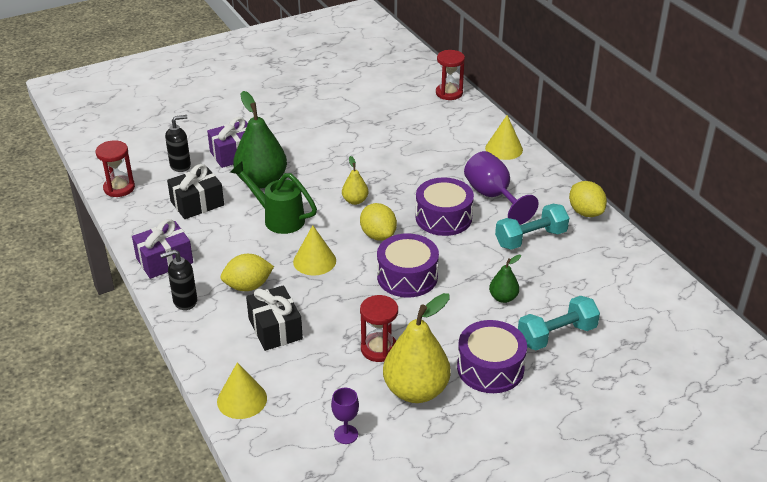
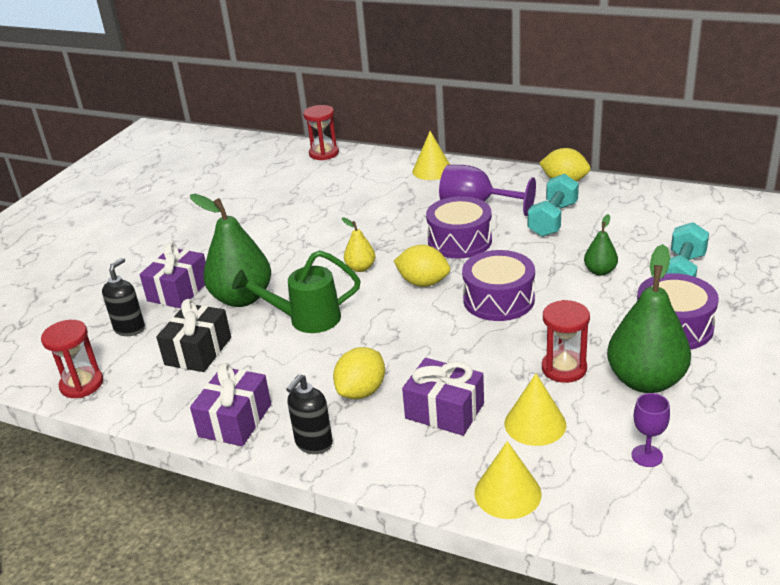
camera: 35 degrees left, 5 degrees down
(275, 329) = (444, 411): black gift -> purple gift
(314, 261) = (395, 334): yellow cone -> yellow cone (535, 424)
(416, 390) = (646, 381): yellow pear -> green pear

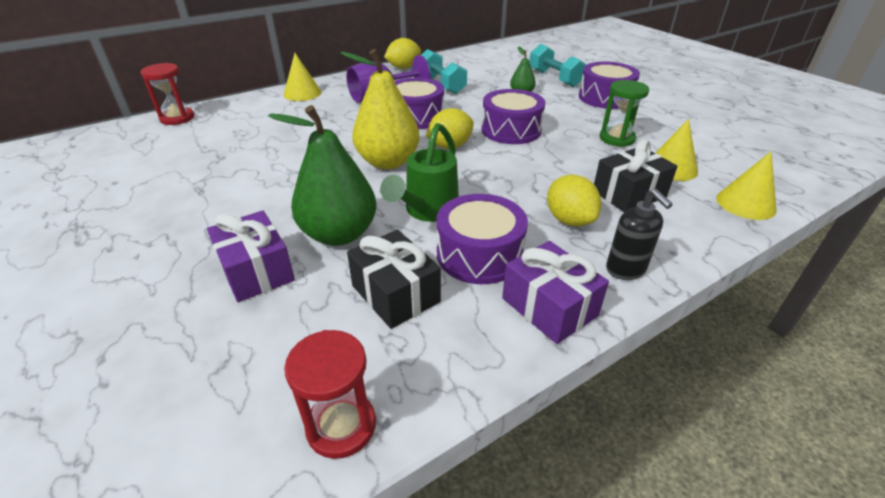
camera: 60 degrees left, 5 degrees up
(130, 328) = (275, 336): black soap dispenser -> none
(271, 366) = (479, 254): none -> purple drum
(360, 268) = (388, 162): yellow pear -> yellow pear, size x2.03
(444, 411) = (628, 194): purple gift -> black gift
(564, 368) = (617, 138): red hourglass -> green hourglass
(646, 381) = (653, 122): green pear -> none
(647, 456) = (729, 147): purple goblet -> none

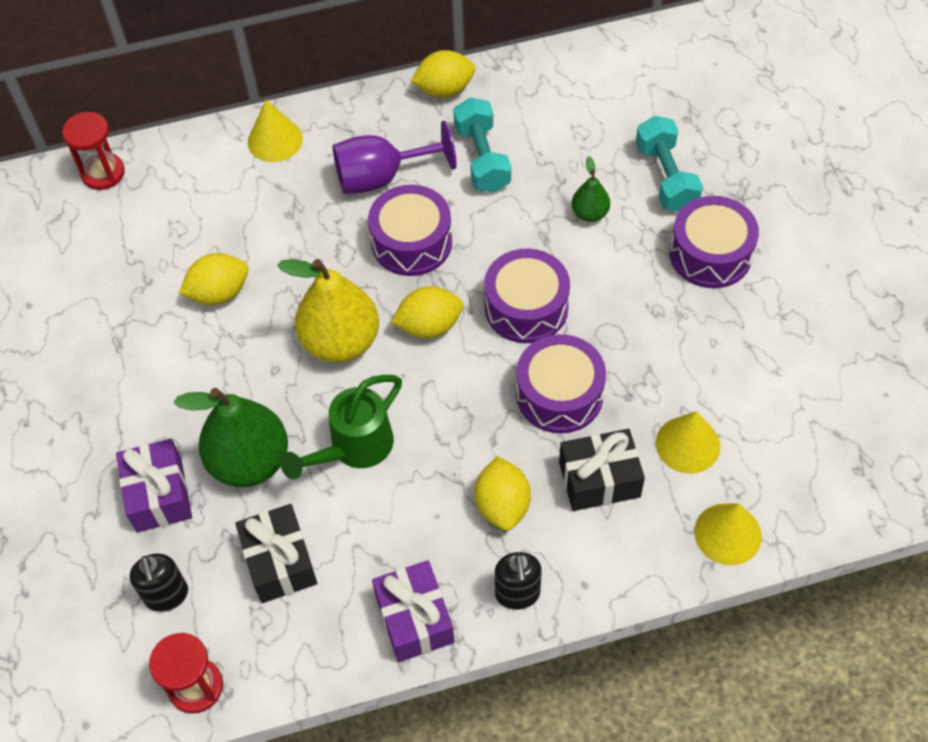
camera: 20 degrees right, 20 degrees up
(282, 154) = (219, 293): none -> yellow lemon
(283, 346) = (167, 596): none -> black soap dispenser
(479, 254) = (380, 531): purple drum -> purple drum (559, 395)
(617, 138) = (659, 363): green hourglass -> none

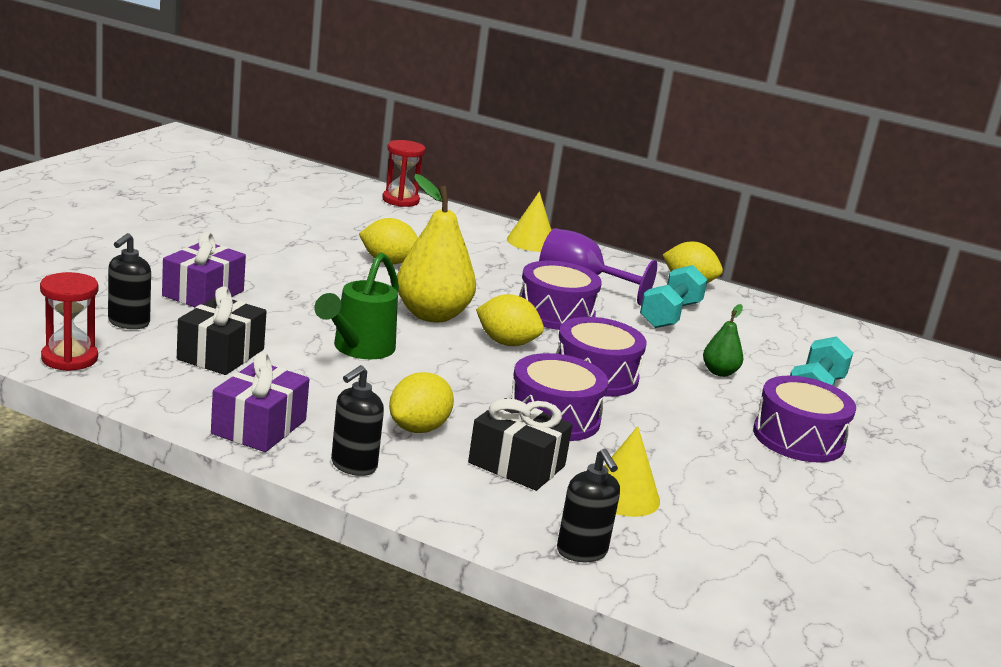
camera: 35 degrees right, 35 degrees down
(249, 461) = (282, 315): green pear -> none
(353, 449) = (358, 349): green watering can -> green watering can turned 60 degrees counterclockwise
(727, 534) = (582, 552): yellow cone -> black soap dispenser

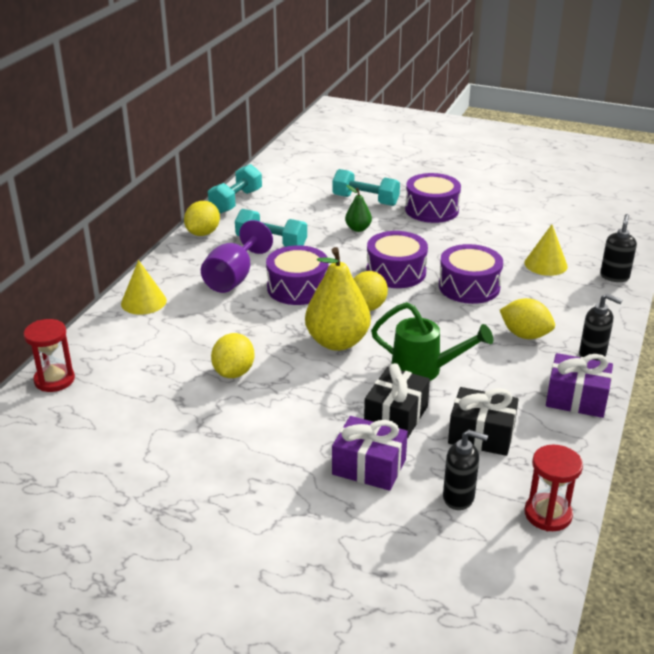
camera: 90 degrees left, 10 degrees up
(516, 464) = (540, 298): black gift -> black gift (396, 416)
(582, 552) = (614, 276): black soap dispenser -> black soap dispenser turned 45 degrees counterclockwise
(781, 310) = (236, 201): none -> turquoise dumbbell

